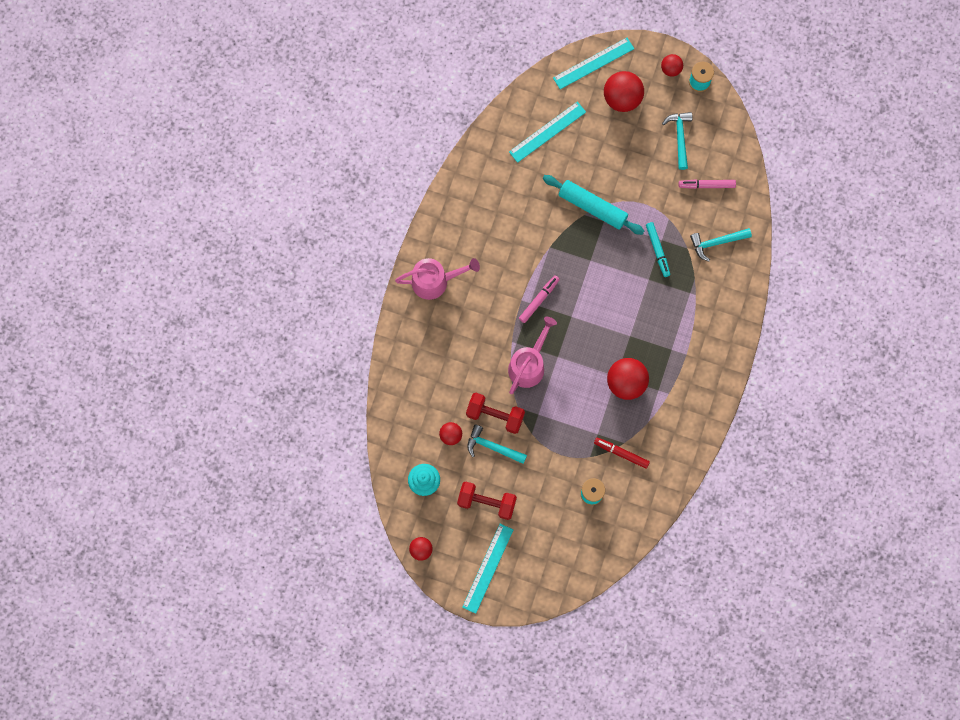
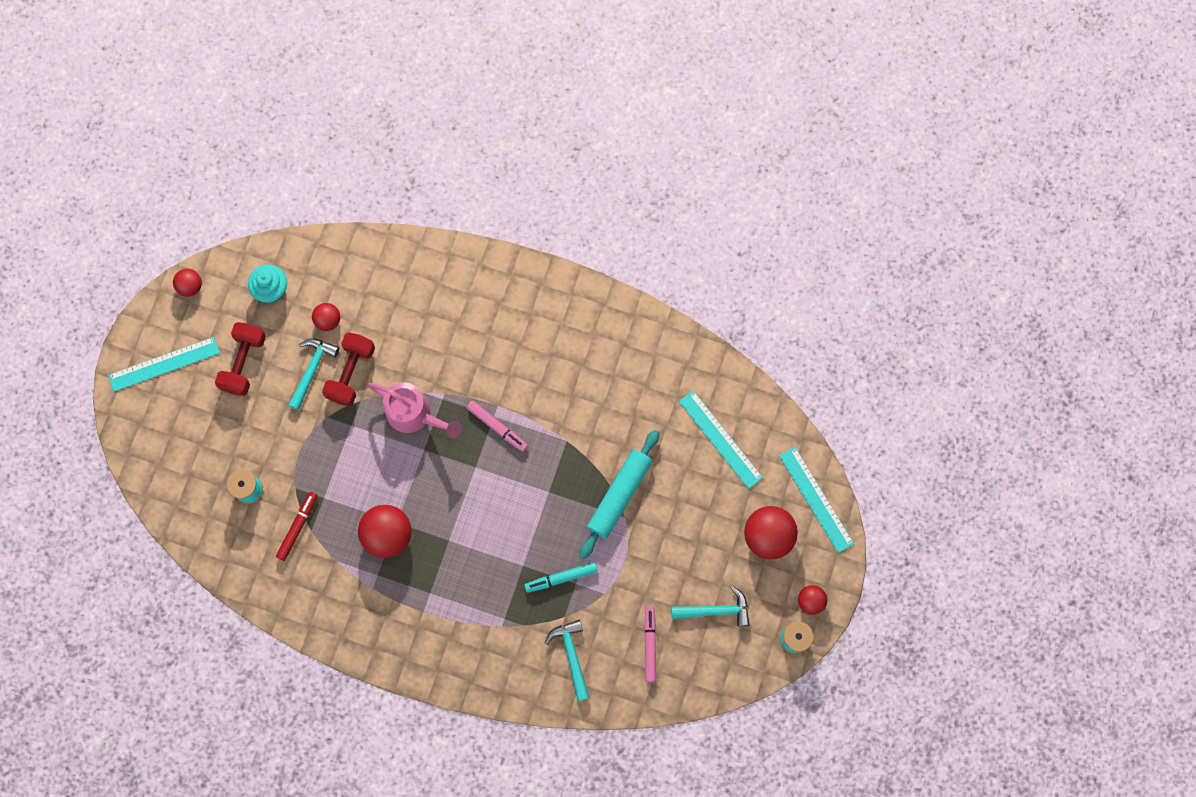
camera: 90 degrees right, 0 degrees up
(435, 281) = (523, 301): pink watering can -> none
(487, 568) = (164, 364): turquoise ruler -> turquoise ruler turned 45 degrees counterclockwise

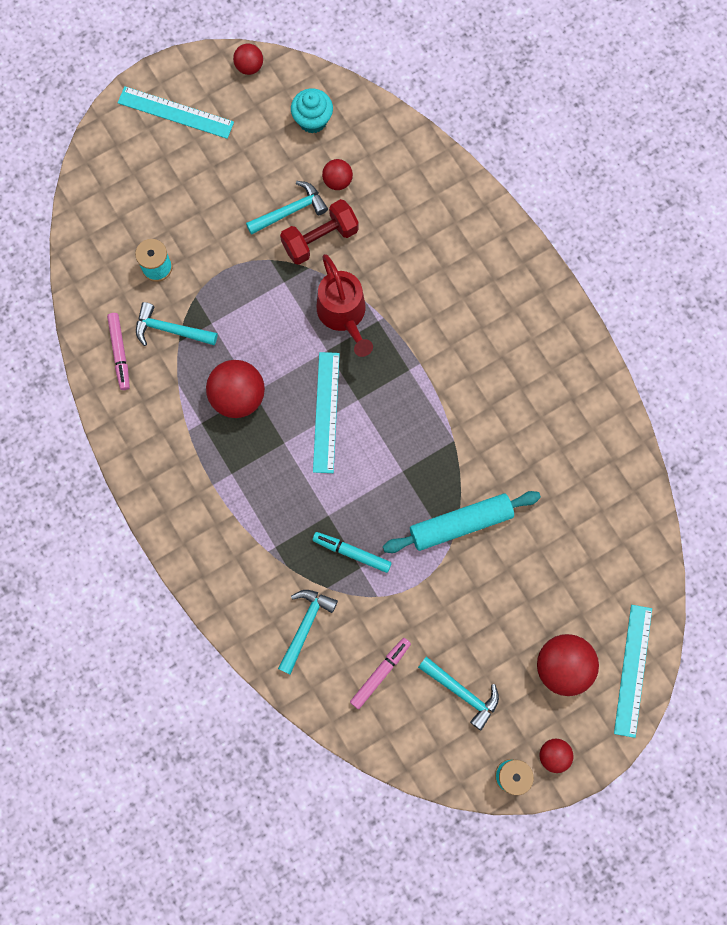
camera: 40 degrees right, 0 degrees up
(244, 363) = (240, 162): red dumbbell -> none
(298, 527) = (170, 330): red marker -> turquoise hammer
(414, 414) = (344, 315): pink watering can -> red watering can
(497, 427) = (404, 381): pink marker -> pink marker (120, 353)
(720, 439) = (590, 548): turquoise ruler -> turquoise ruler (326, 412)

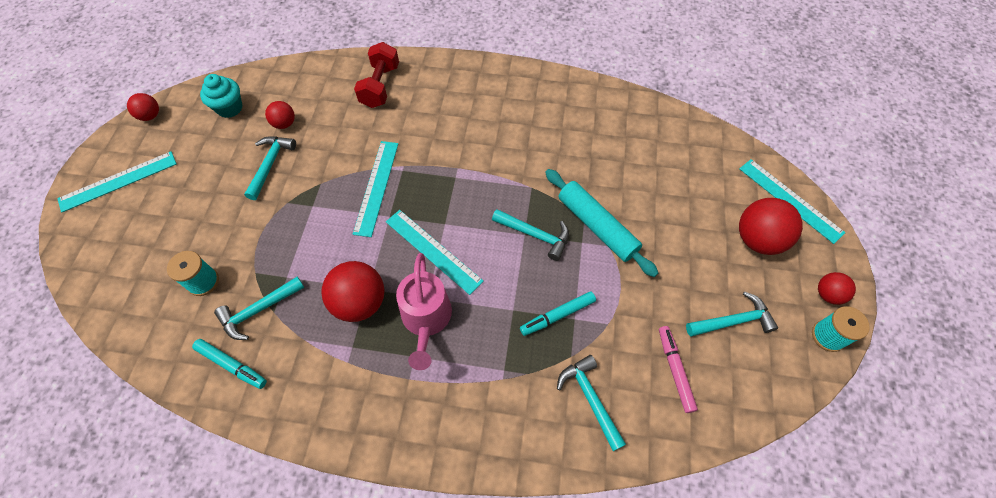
camera: 50 degrees left, 15 degrees down
(120, 353) = (232, 365): pink marker -> turquoise marker
(266, 457) = (426, 320): none -> pink watering can
(320, 239) = (309, 162): red dumbbell -> red dumbbell (380, 86)
(344, 315) = (376, 187): red watering can -> turquoise ruler
(409, 480) = (535, 235): none -> turquoise hammer
(460, 524) = (597, 226): turquoise rolling pin -> turquoise rolling pin turned 60 degrees counterclockwise

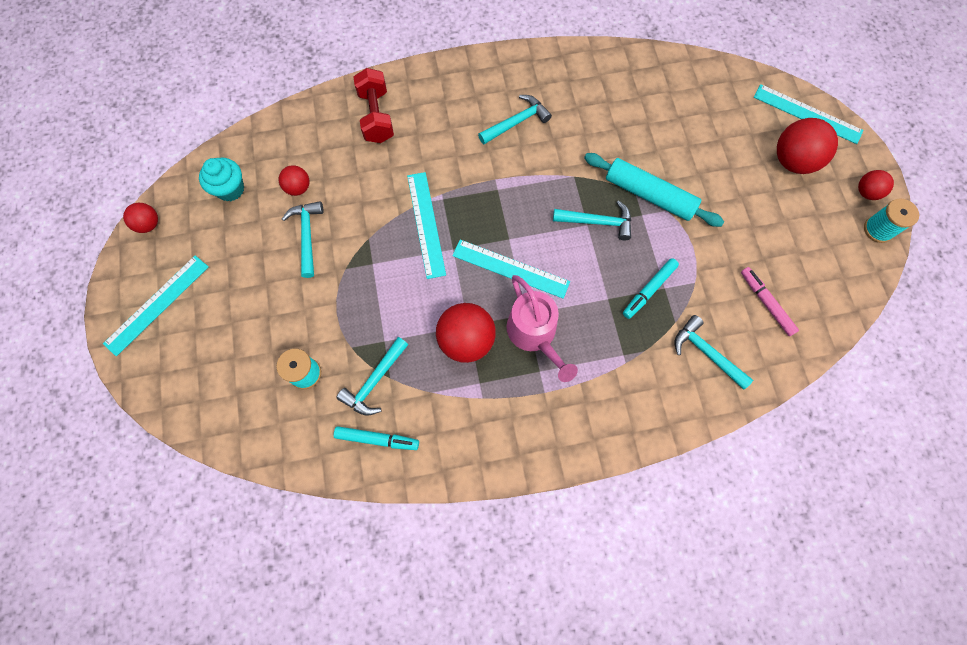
camera: 20 degrees left, 10 degrees up
(733, 321) = (798, 243): turquoise hammer -> turquoise hammer (516, 122)

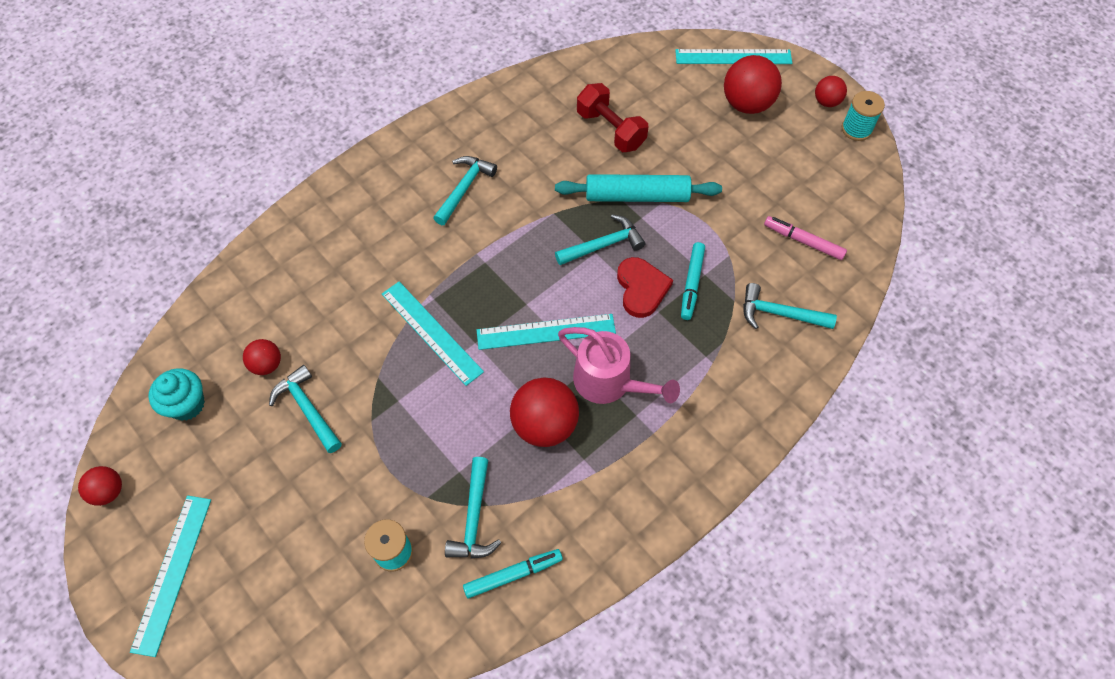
camera: 30 degrees left, 10 degrees down
(376, 116) = (311, 251): red dumbbell -> red dumbbell (610, 130)
(606, 273) = (641, 288): none -> red heart

